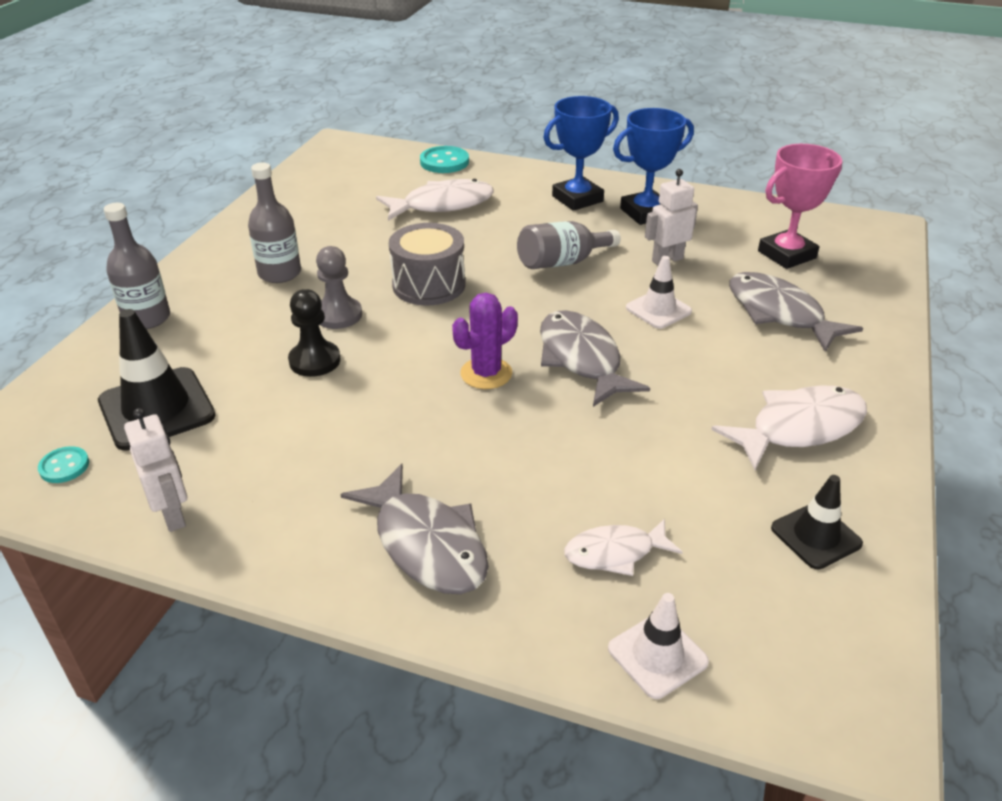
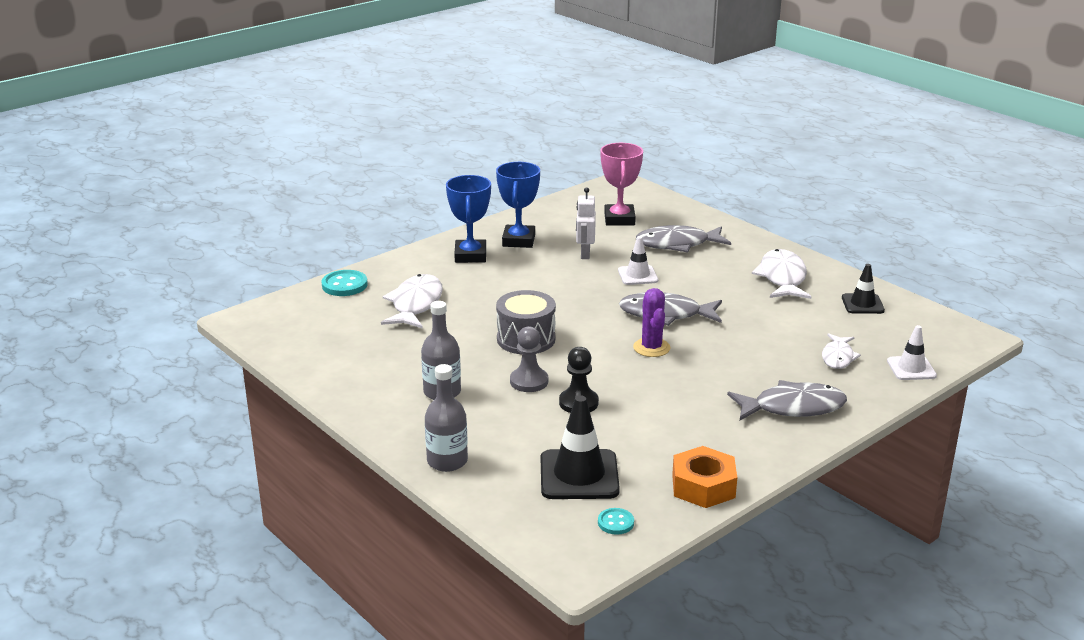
camera: 60 degrees left, 10 degrees down
(173, 515) = (703, 486): white robot -> orange nut
(563, 263) = (551, 287): grey bottle -> none

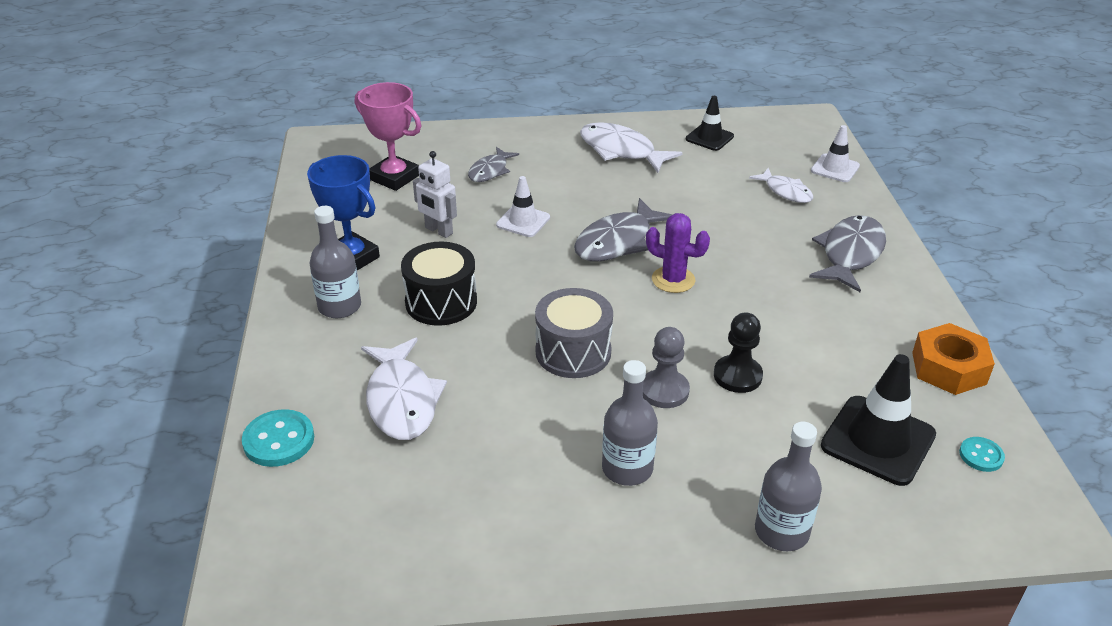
camera: 55 degrees left, 10 degrees up
(415, 304) = (402, 400): white fish -> white fish turned 150 degrees counterclockwise
(470, 255) = (339, 306): blue trophy -> grey bottle
(516, 282) = (441, 302): none -> black drum
(677, 244) = (490, 171): grey fish -> grey fish, size x0.61

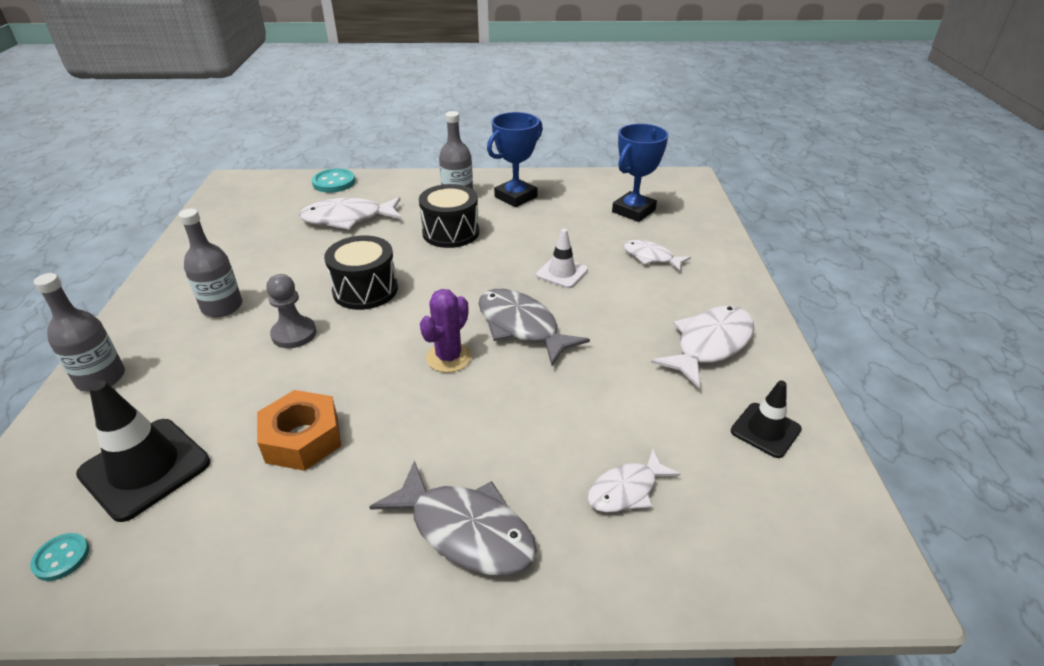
camera: 95 degrees right, 0 degrees up
(394, 177) = (633, 211): pink trophy -> blue trophy
(438, 231) = (549, 231): white robot -> none
(490, 171) = (651, 257): grey fish -> white fish
(573, 352) = (365, 290): grey drum -> black drum
(737, 376) = (289, 382): black pawn -> none
(835, 168) = (703, 573): white traffic cone -> none
(949, 368) = (204, 576): orange nut -> orange nut (302, 439)

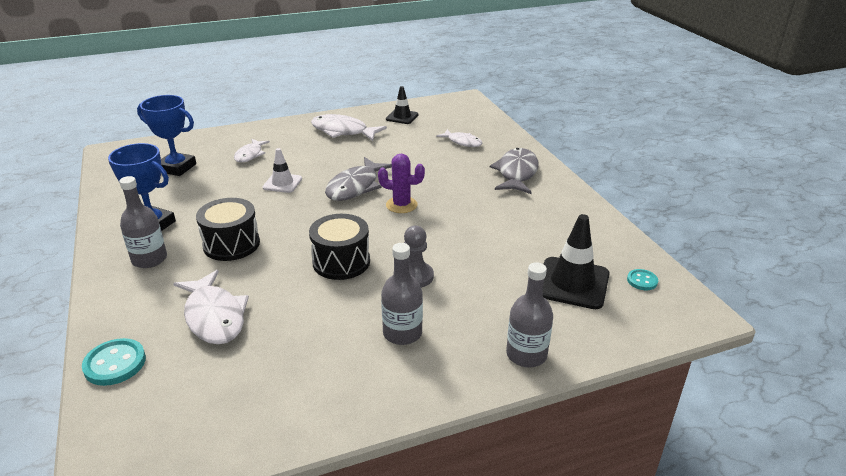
camera: 110 degrees left, 5 degrees down
(302, 439) = (504, 235): orange nut -> none

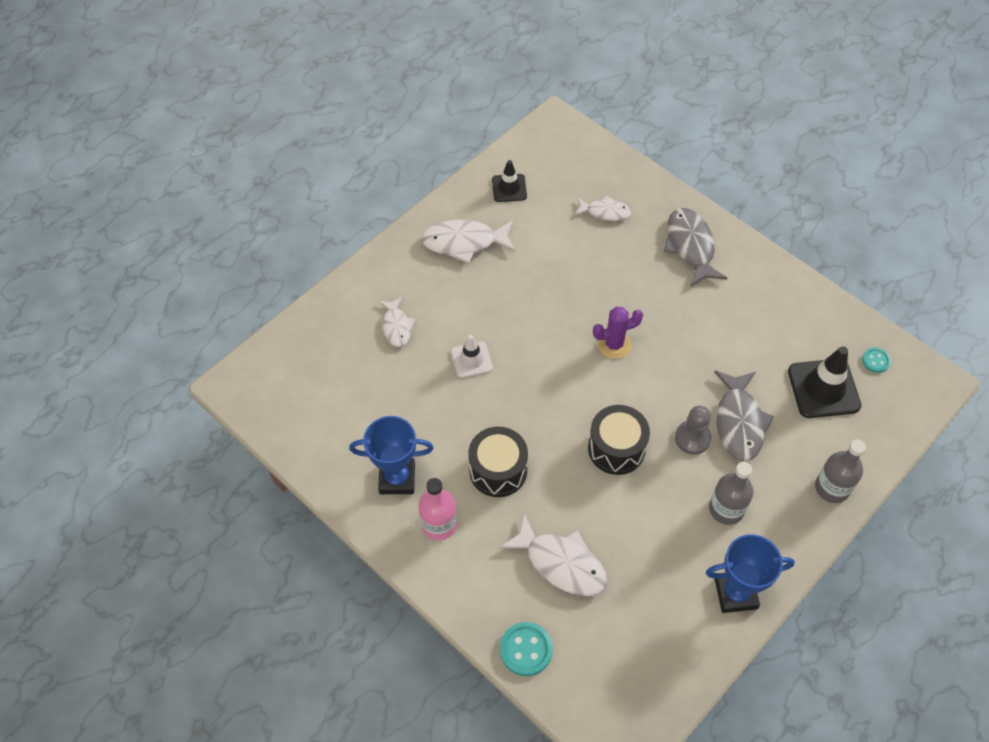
camera: 25 degrees left, 25 degrees up
(149, 259) = (439, 524): grey bottle -> pink bottle
(177, 168) = (336, 382): blue trophy -> blue trophy (735, 593)
(355, 187) = (549, 335): grey fish -> grey fish (739, 422)

